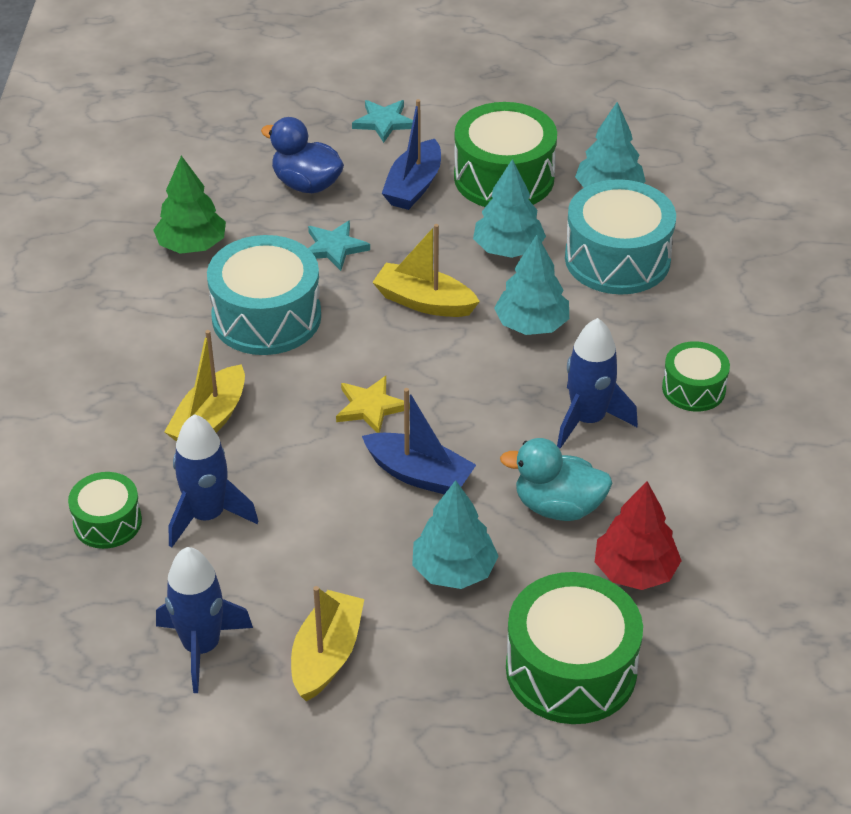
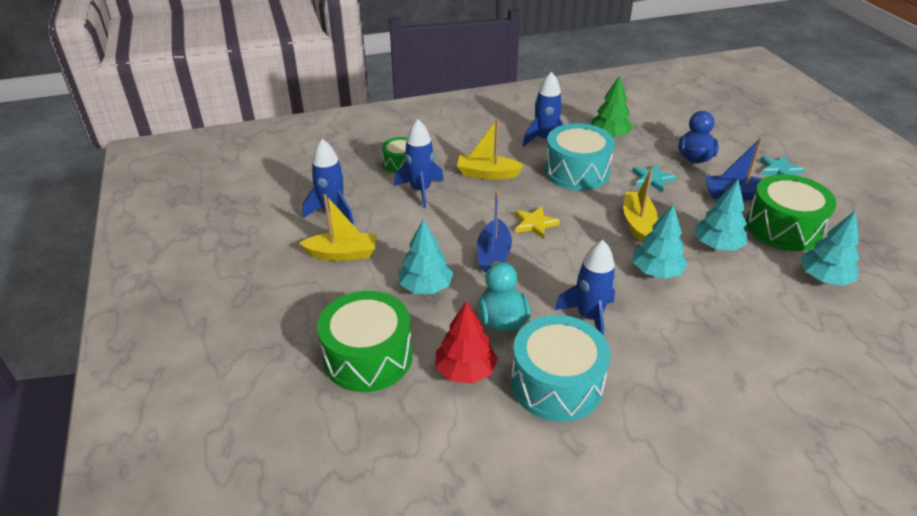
camera: 70 degrees right, 5 degrees down
(154, 321) = (545, 139): none -> blue rocket
(617, 259) = (758, 297): turquoise drum -> turquoise drum (556, 383)
(693, 388) = (660, 366): green drum -> none

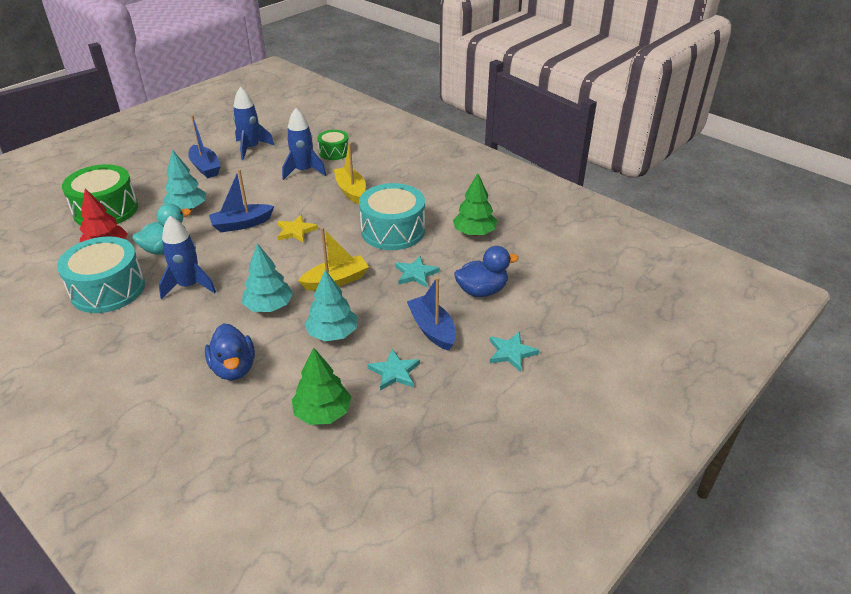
camera: 60 degrees right, 0 degrees up
(342, 254) = (205, 167): yellow boat -> blue boat
(545, 139) = (432, 202): blue rocket -> none
(745, 315) = (234, 368): none -> blue duck
(783, 228) = (394, 372): green drum -> turquoise star
(824, 278) = (323, 413): turquoise tree -> green tree

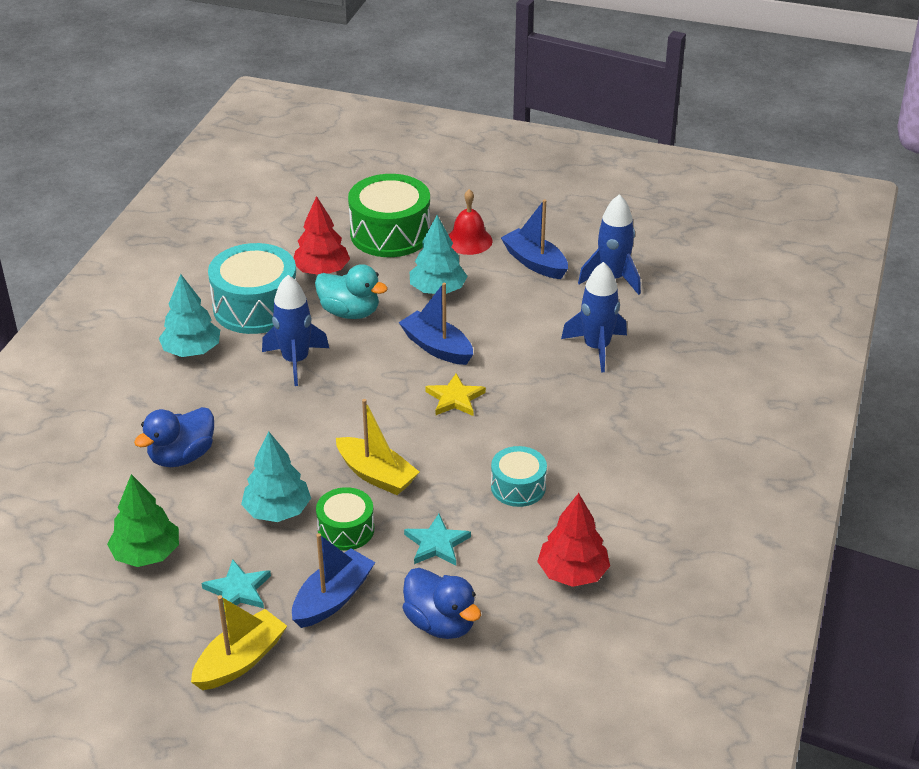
camera: 65 degrees right, 0 degrees up
(154, 183) = (469, 241): none -> red bell
(205, 167) = (535, 262): blue boat -> blue boat turned 105 degrees clockwise
(269, 306) = (296, 438): turquoise tree -> turquoise tree (192, 351)
(334, 152) = (669, 356): green drum -> green drum (346, 529)
(351, 191) = (583, 411): yellow boat -> yellow boat (240, 660)
(393, 231) = (518, 487): turquoise drum -> turquoise drum, size x0.56
(474, 233) = (572, 573): green tree -> red tree
(511, 353) = (328, 692): turquoise star -> none

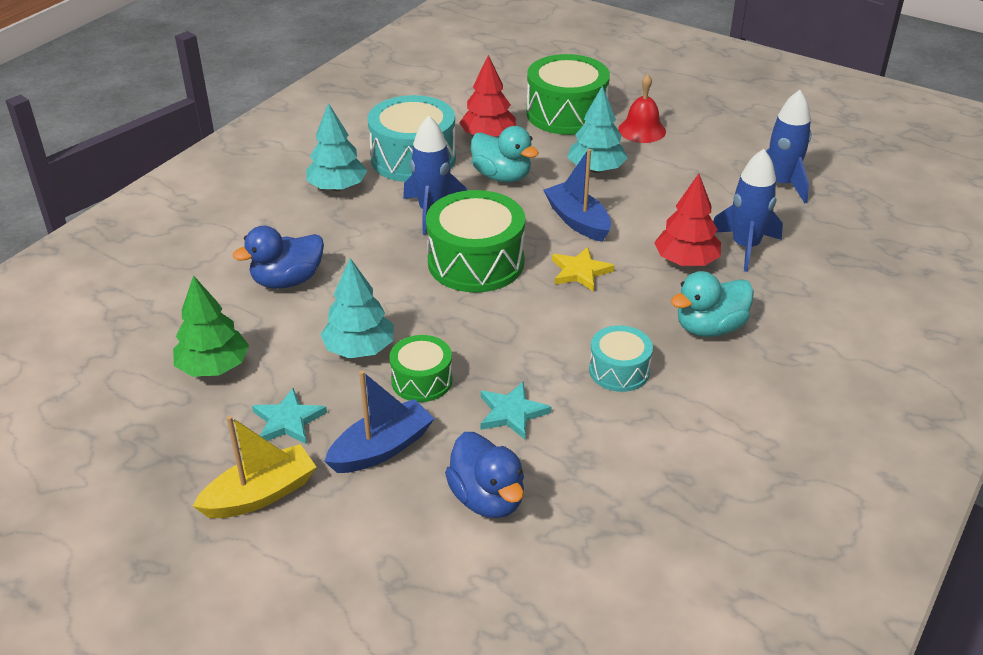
camera: 15 degrees right, 0 degrees up
(355, 406) = (476, 262): none -> green drum
(376, 475) = (473, 332): yellow boat -> none
(535, 262) = (703, 158): blue boat -> none
(572, 573) = (652, 473): red tree -> red tree (686, 261)
(585, 432) = (709, 328): none -> turquoise duck

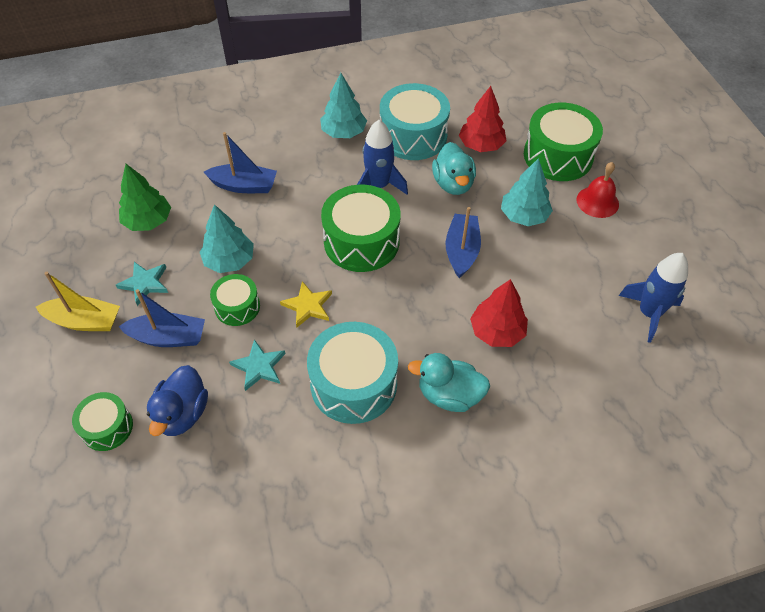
camera: 40 degrees right, 15 degrees up
(287, 281) = (244, 186): blue duck -> blue boat
(421, 564) = (107, 427): none -> green drum
(580, 271) = (416, 292): yellow star -> yellow star (308, 306)
(619, 370) = (353, 384): turquoise drum -> turquoise drum, size x1.79
(745, 247) = (554, 349): blue rocket -> none

